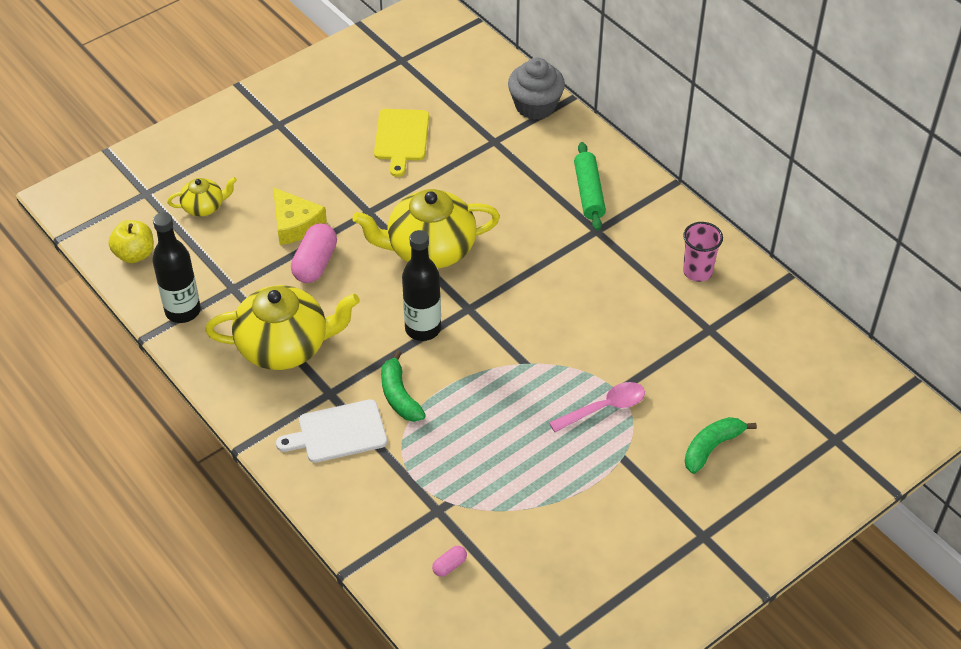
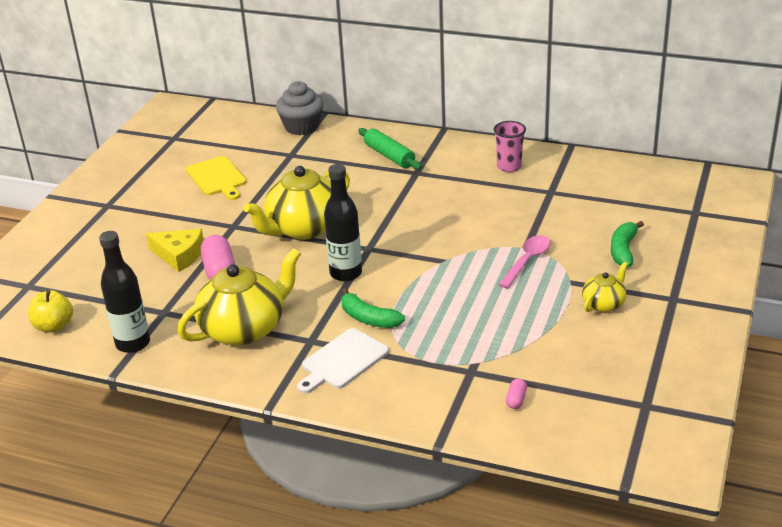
camera: 30 degrees left, 15 degrees down
(204, 207) = (90, 274): yellow teapot -> yellow teapot (604, 304)

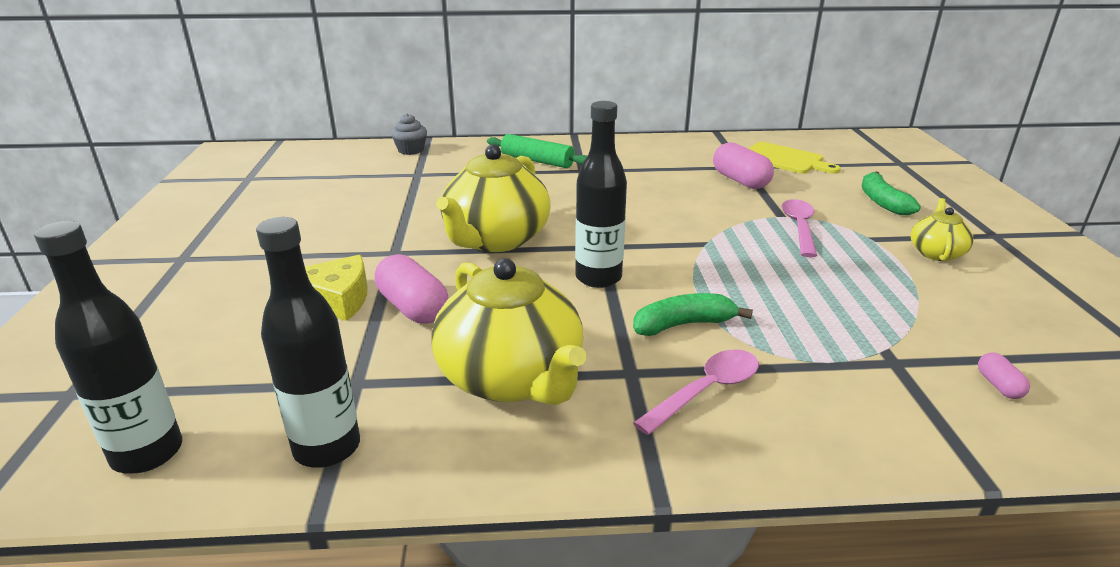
camera: 25 degrees left, 5 degrees down
(54, 326) = (147, 453): yellow apple -> black bottle
(217, 178) = (335, 207): yellow cutting board -> yellow cutting board (784, 159)
(244, 328) = (512, 378): yellow teapot -> yellow teapot turned 120 degrees clockwise
(301, 127) = (411, 150): grey cupcake -> grey cupcake, size x0.62
(342, 361) = (706, 390): white cutting board -> pink spoon
(368, 318) = (683, 325): green banana -> green banana turned 150 degrees clockwise
(509, 167) = (676, 153): pink cup -> none
(531, 207) = (740, 181): none -> pink capsule

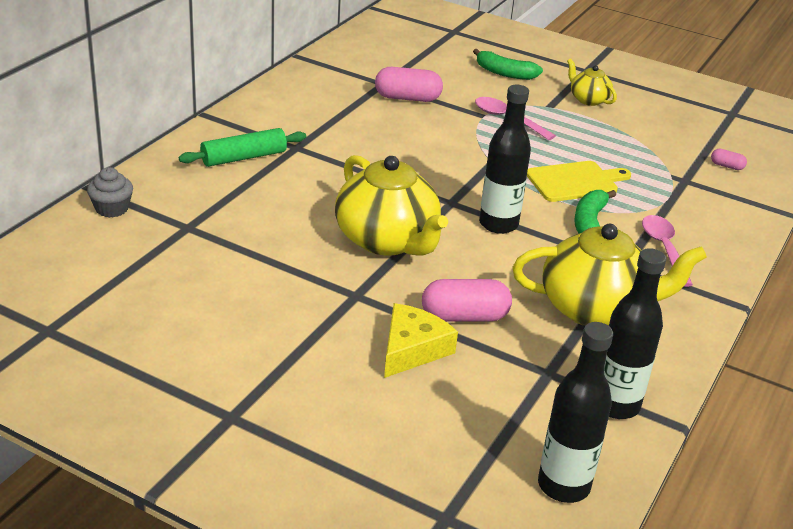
camera: 60 degrees left, 5 degrees up
(784, 159) = (391, 62): yellow cutting board -> yellow cutting board (575, 181)

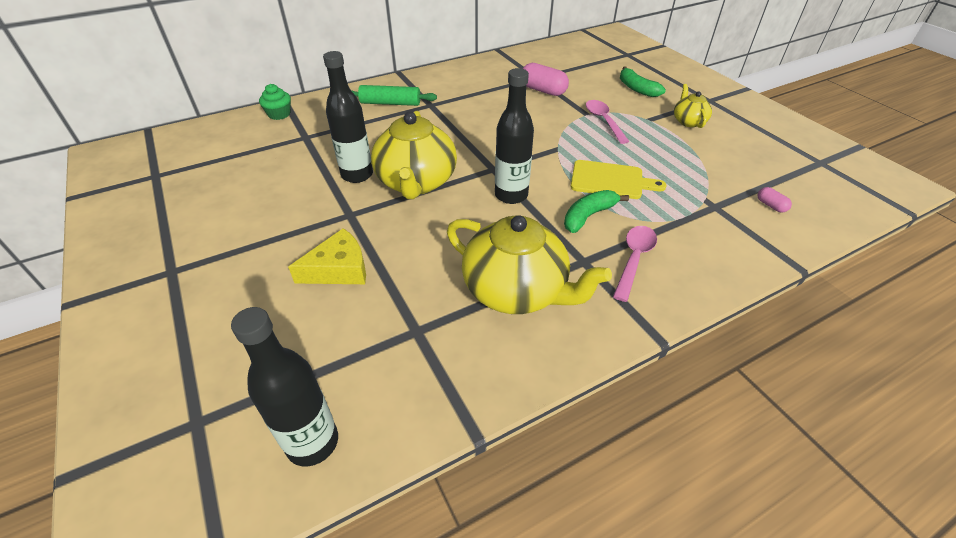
camera: 35 degrees right, 10 degrees up
(112, 209) = (279, 114): grey cupcake -> green cupcake
(464, 316) = (405, 258): pink capsule -> none
(615, 405) = (439, 386): black bottle -> black bottle (357, 175)

